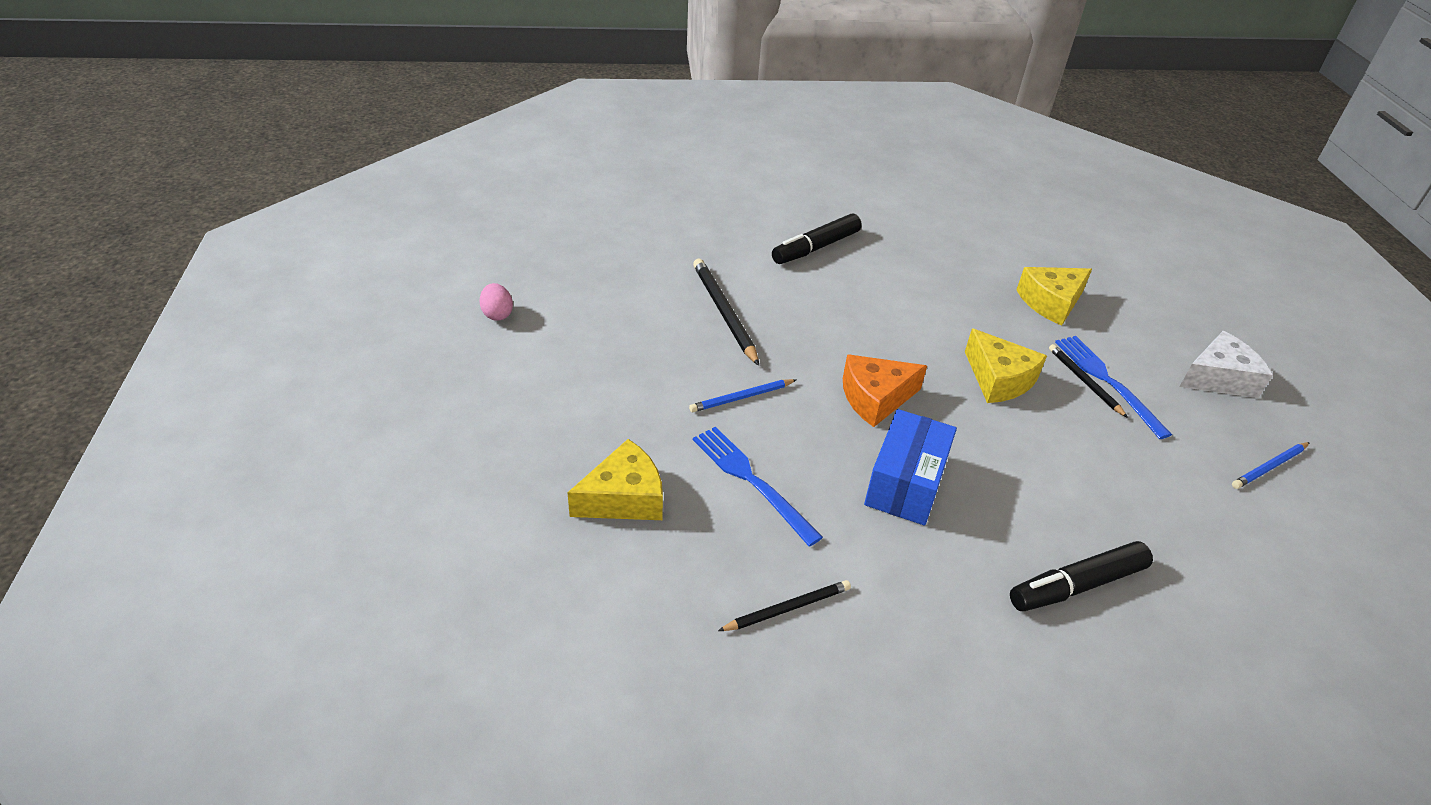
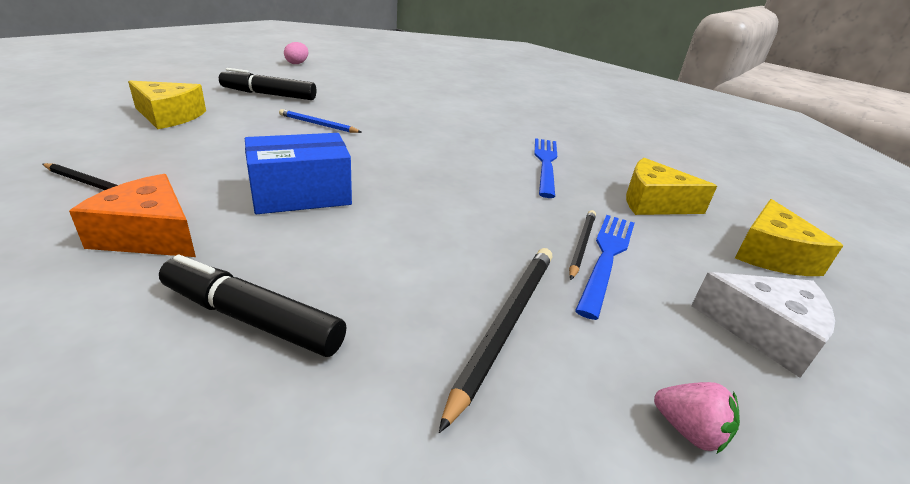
camera: 45 degrees right, 10 degrees down
(724, 313) = (396, 104): black pencil -> black pencil (504, 325)
(752, 481) = (231, 144): blue fork -> blue fork (546, 164)
(815, 248) = (516, 112): black marker -> black marker (269, 94)
(875, 398) = (389, 162): orange cheese -> orange cheese (149, 235)
(999, 379) = (503, 203): yellow cheese -> yellow cheese (771, 254)
(1269, 467) = (689, 431): blue pencil -> pink strawberry

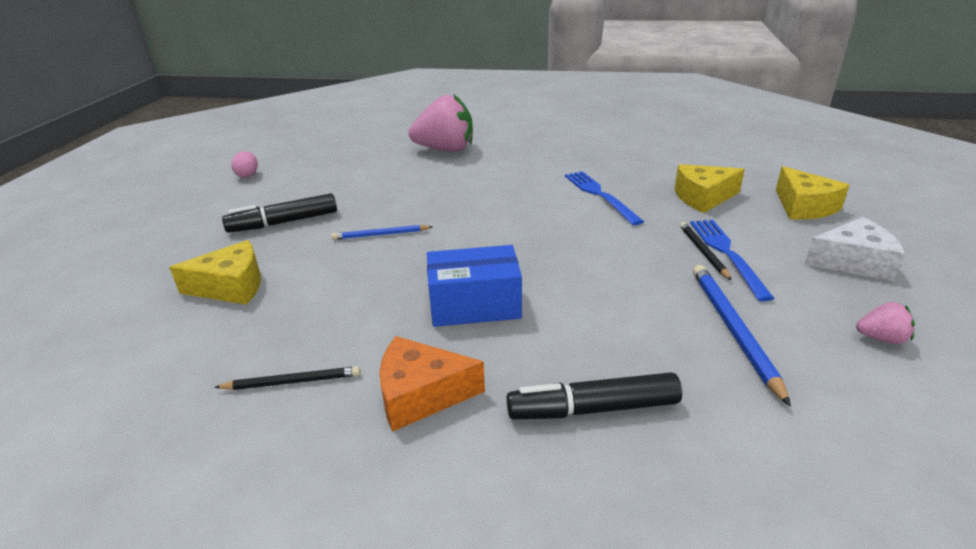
camera: 25 degrees left, 0 degrees up
(301, 195) = (474, 305): blue box -> blue box turned 45 degrees clockwise
(462, 92) = (445, 149): none -> pink strawberry
(504, 325) = (733, 330): black pencil -> blue pencil

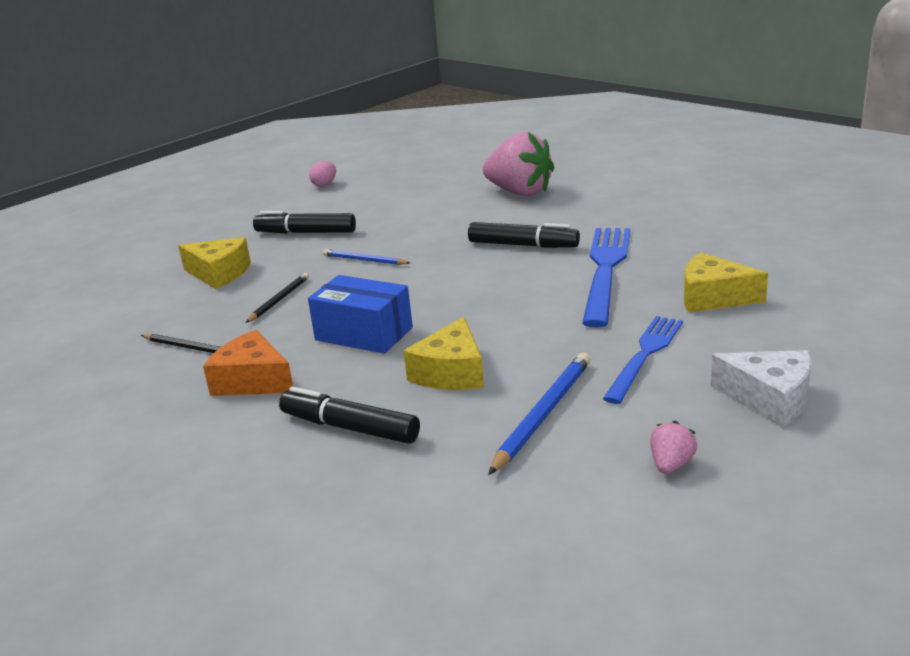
camera: 35 degrees right, 5 degrees down
(507, 190) = (523, 245): none -> black marker
(600, 195) = (605, 270): blue fork -> blue fork, size x1.50
(703, 252) = (623, 347): black pencil -> black pencil (279, 300)
(803, 207) = (816, 334): yellow cheese -> yellow cheese (451, 372)
(881, 338) = (671, 464): pink strawberry -> pink strawberry turned 105 degrees counterclockwise

